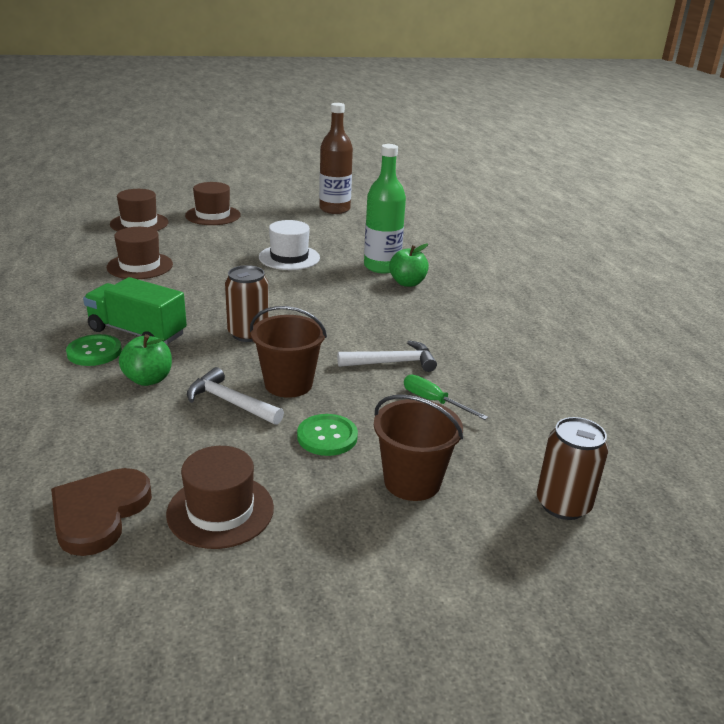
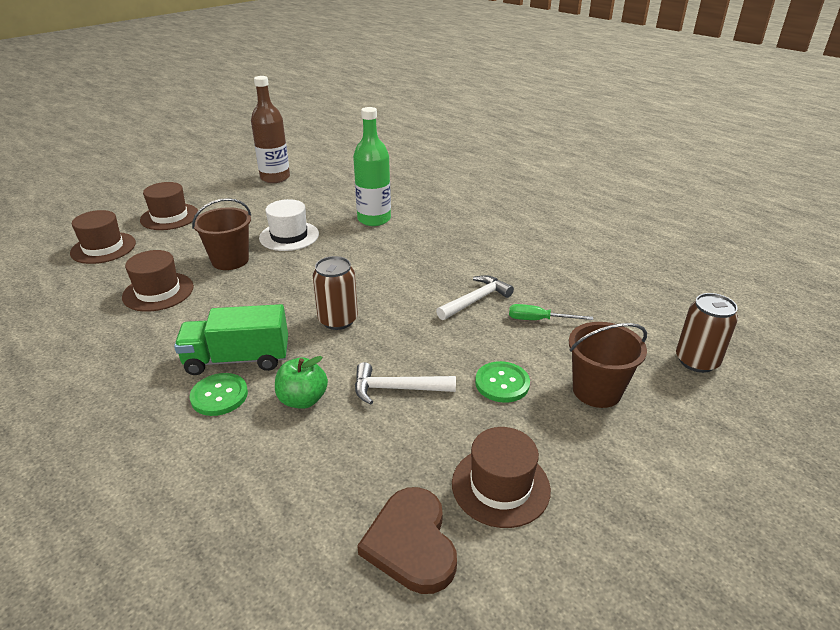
camera: 30 degrees left, 5 degrees up
(288, 384) = (422, 352): brown bucket -> brown bucket (230, 260)
(407, 283) = (409, 227): green apple -> none

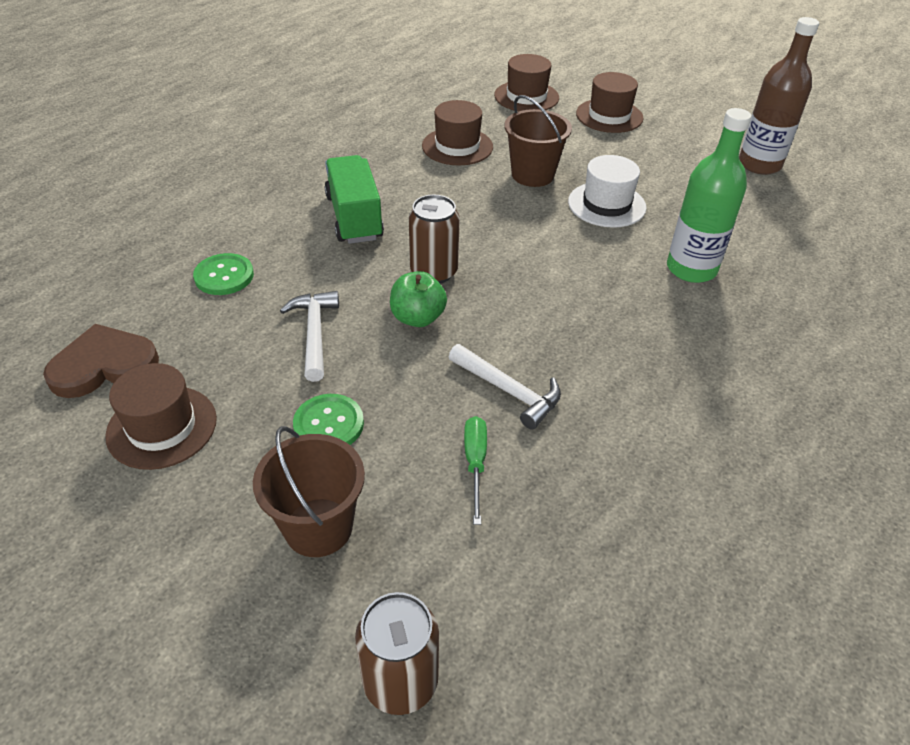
camera: 80 degrees right, 10 degrees up
(219, 396) = (299, 218): green button -> green button (224, 276)
(303, 400) = (295, 269): green apple -> green apple (417, 318)

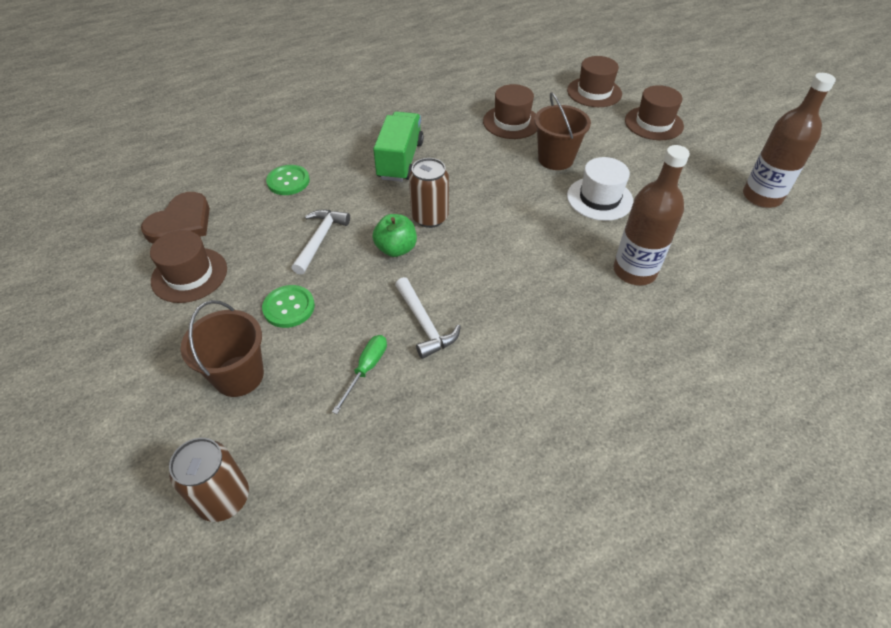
camera: 25 degrees right, 5 degrees up
(104, 365) = (181, 222): brown heart -> brown heart turned 120 degrees clockwise
(691, 269) = (634, 271): green bottle -> brown bottle

